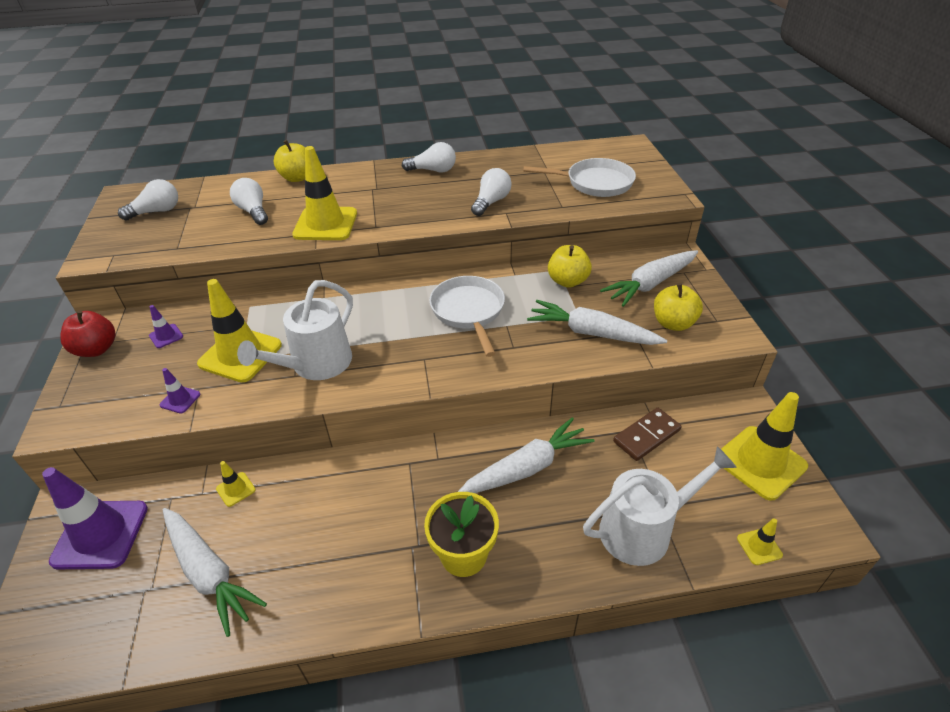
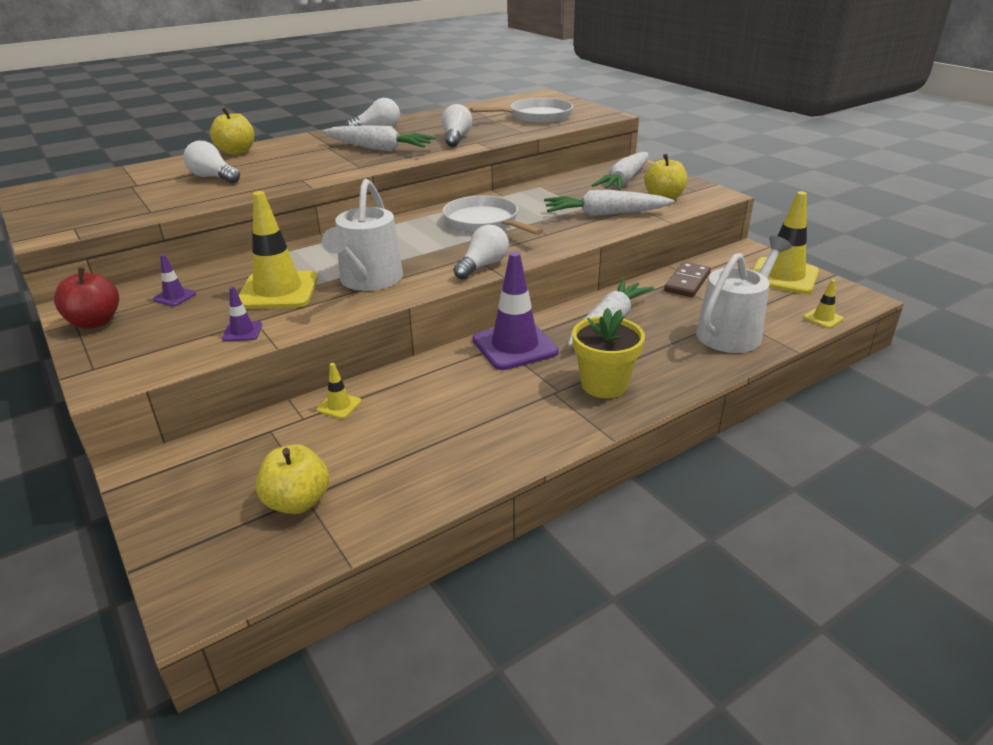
camera: 25 degrees left, 10 degrees down
(100, 534) = (211, 476): purple traffic cone -> purple traffic cone (515, 346)
(156, 211) = (92, 194): white light bulb -> white light bulb (483, 266)
(209, 573) = (367, 465): white carrot -> white carrot (379, 149)
(325, 224) = (305, 173): yellow traffic cone -> none
(567, 281) = (554, 191): yellow apple -> yellow apple (297, 502)

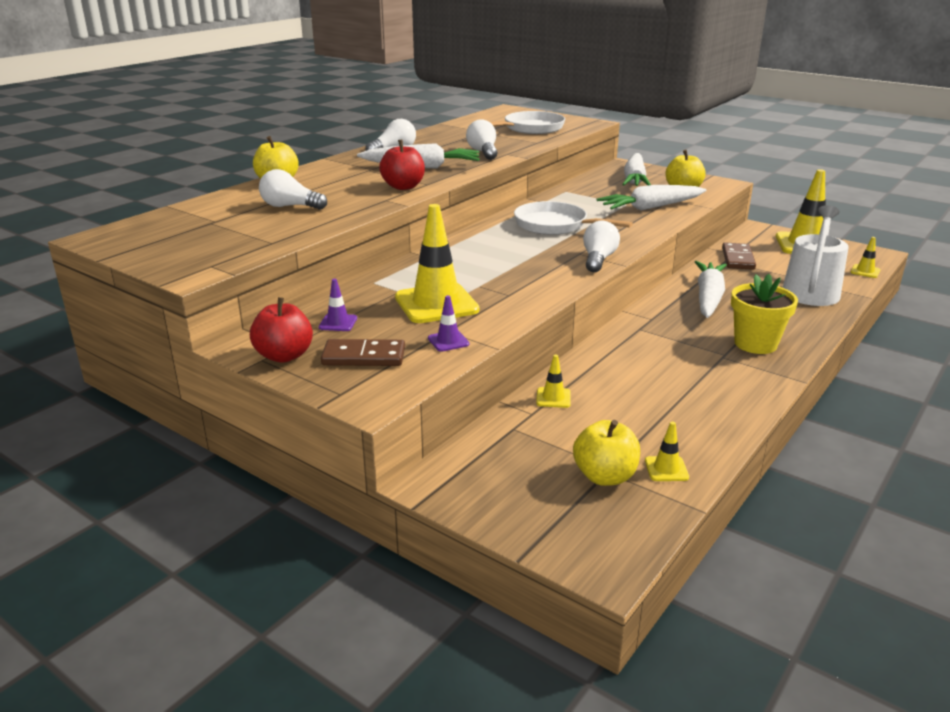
camera: 20 degrees left, 5 degrees down
(155, 334) = (364, 356): none -> brown domino
(334, 167) = (403, 187): none -> red apple
(363, 508) = (666, 469): none -> yellow traffic cone
(368, 280) = (511, 284): white watering can -> none
(515, 346) = (652, 327): purple traffic cone -> none

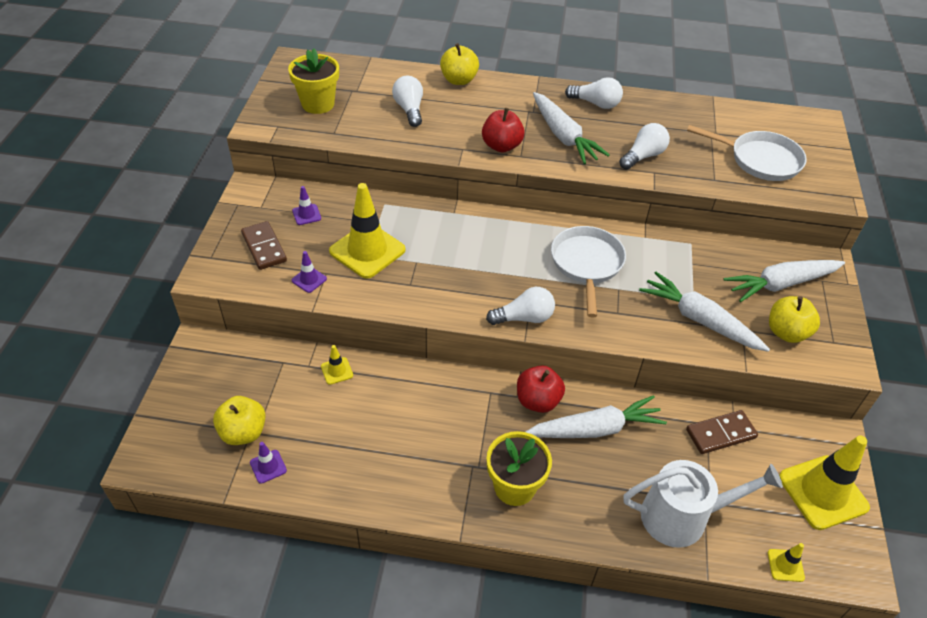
camera: 60 degrees right, 20 degrees up
(206, 240) = (318, 104): none -> yellow flower pot
(284, 356) = (247, 211): red apple -> red apple (538, 401)
(666, 469) = (268, 466): yellow traffic cone -> purple traffic cone

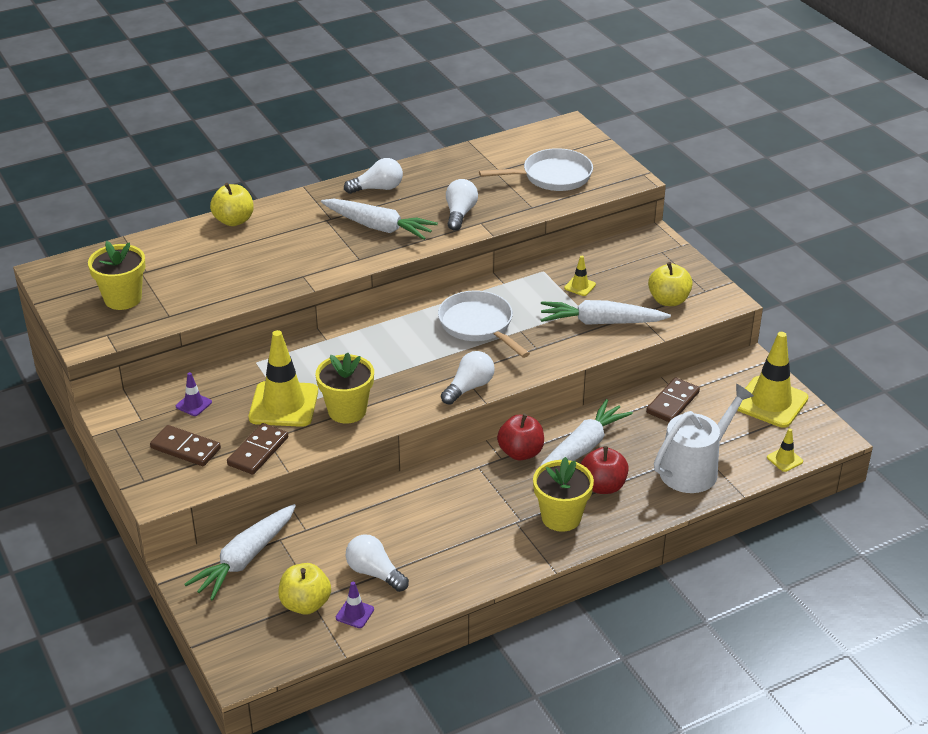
camera: 35 degrees left, 10 degrees down
(309, 279) = (258, 451): purple traffic cone -> brown domino
(337, 371) = (335, 520): yellow traffic cone -> yellow traffic cone (580, 286)
(407, 283) = (347, 411): none -> yellow flower pot
(409, 110) = (217, 265): white light bulb -> white light bulb (374, 573)
(501, 146) = (334, 258): red apple -> red apple (603, 486)
(781, 284) = (635, 268): white carrot -> white carrot (245, 559)

